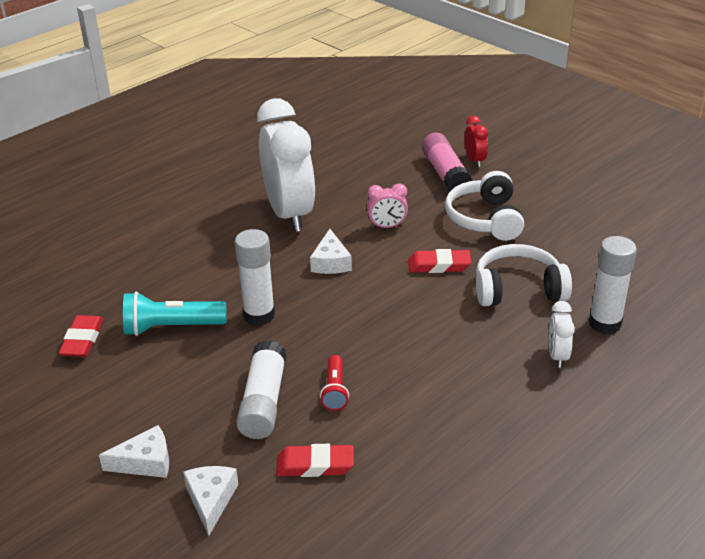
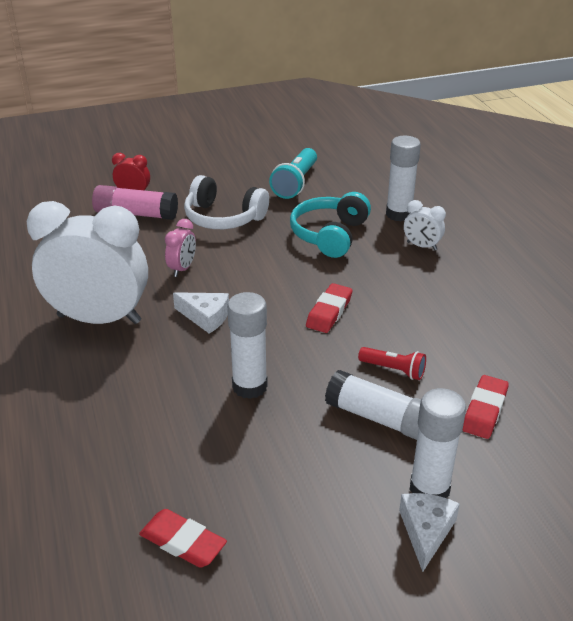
camera: 65 degrees left, 0 degrees up
(171, 327) = (219, 457): turquoise flashlight -> turquoise flashlight (295, 183)
(193, 452) = (429, 489): none -> white glue stick
(211, 500) = (501, 493): white cheese -> none
(439, 265) = (265, 260): red eraser -> red eraser (329, 312)
(518, 289) = (330, 235): white headphones -> turquoise headphones

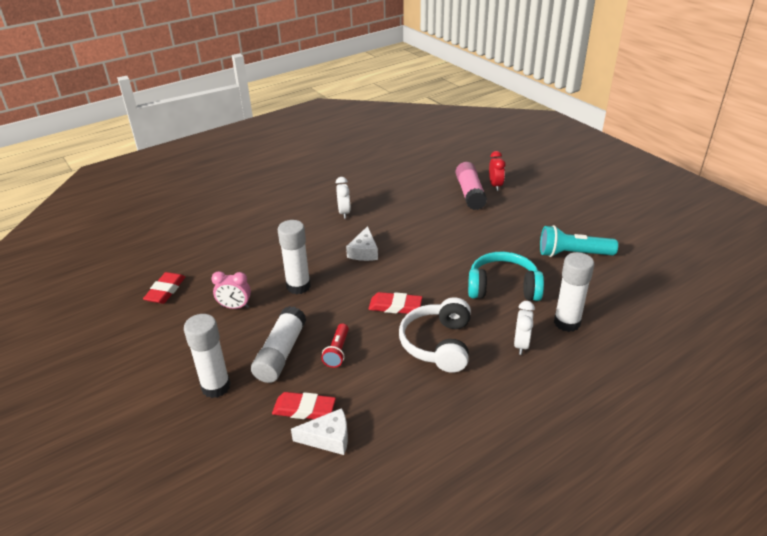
camera: 75 degrees right, 0 degrees up
(99, 319) = (344, 213): white clock -> white clock, size x0.42
(182, 269) = (414, 229): pink clock -> pink clock (235, 307)
(223, 218) = (491, 230): white headphones -> white headphones (438, 344)
(426, 531) = (178, 390): white cheese -> white cheese (328, 438)

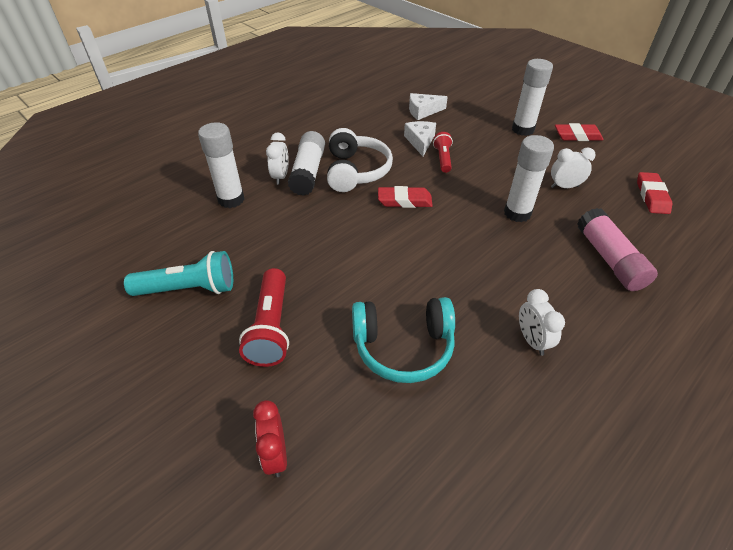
camera: 170 degrees right, 10 degrees up
(235, 307) = (564, 187): pink clock -> white clock
(281, 353) = (490, 153): white glue stick -> white glue stick (308, 172)
(304, 409) = (448, 123): red eraser -> red eraser (577, 136)
(364, 252) = (466, 266): white cheese -> white cheese (420, 141)
(470, 193) = (327, 420): pink glue stick -> pink glue stick (609, 259)
(503, 287) = (289, 231): turquoise headphones -> turquoise headphones (403, 347)
(507, 229) = (271, 327): none -> red flashlight

